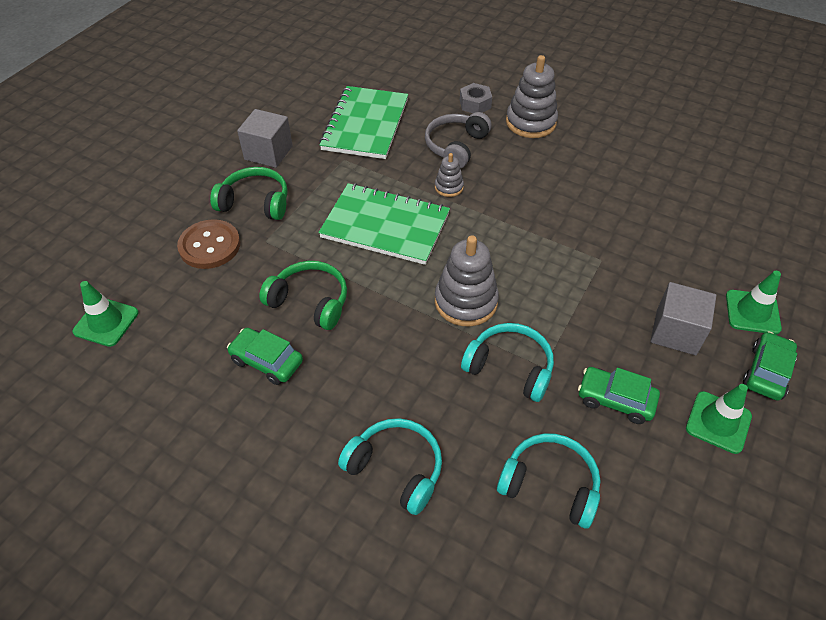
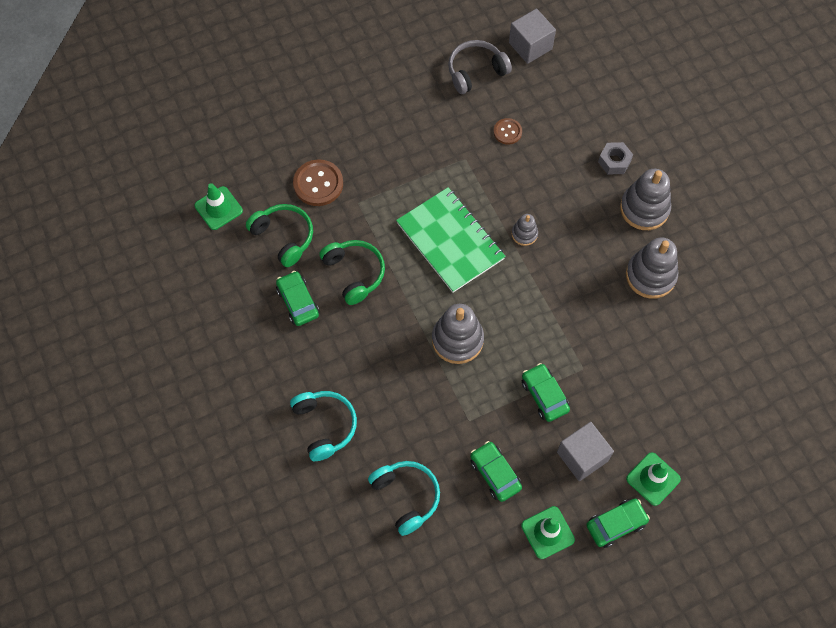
camera: 35 degrees right, 15 degrees up
(255, 202) = (373, 162): green headphones -> green headphones (284, 237)
(268, 153) = (413, 118): grey cube -> grey cube (530, 46)
(365, 124) = (507, 132): green notebook -> brown button
(456, 146) = (562, 197): grey headphones -> grey headphones (476, 71)
(510, 367) = (446, 407): turquoise headphones -> none
(583, 163) = (650, 276): none -> grey stacking toy
(590, 301) = (544, 395): none -> green car

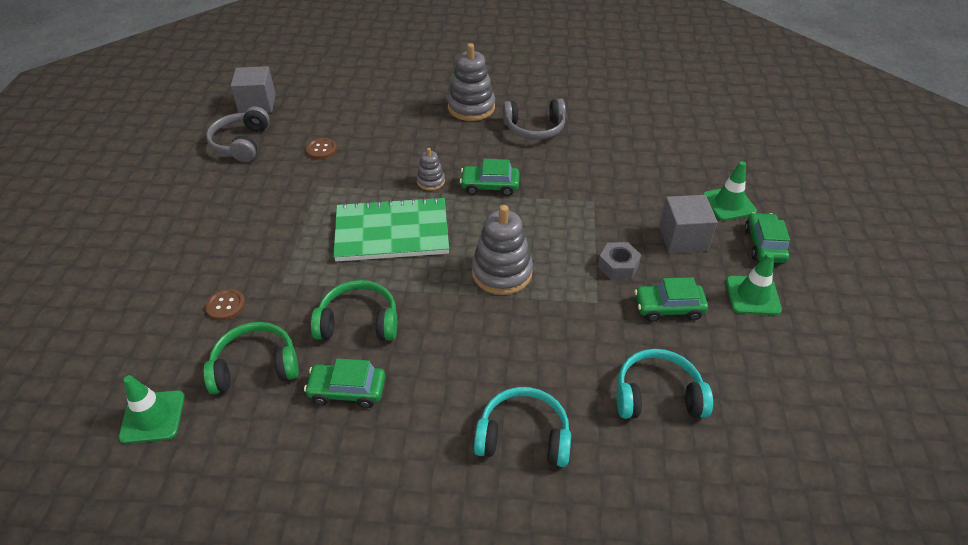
camera: 60 degrees left, 20 degrees down
(318, 184) = (226, 305): brown button -> brown button, size x0.59
(544, 395) = (604, 237): green car -> green car (490, 186)
(614, 161) = (413, 105): grey nut -> grey nut (618, 266)
(650, 276) = (534, 128): grey stacking toy -> grey headphones

